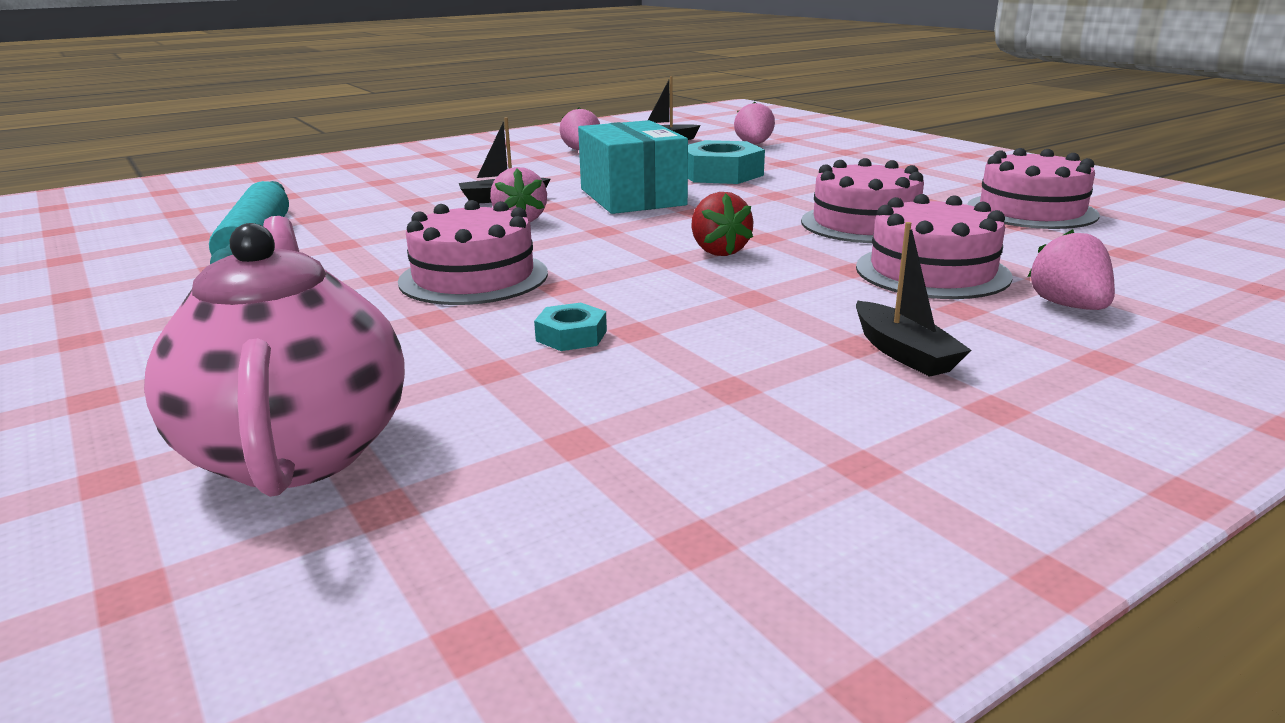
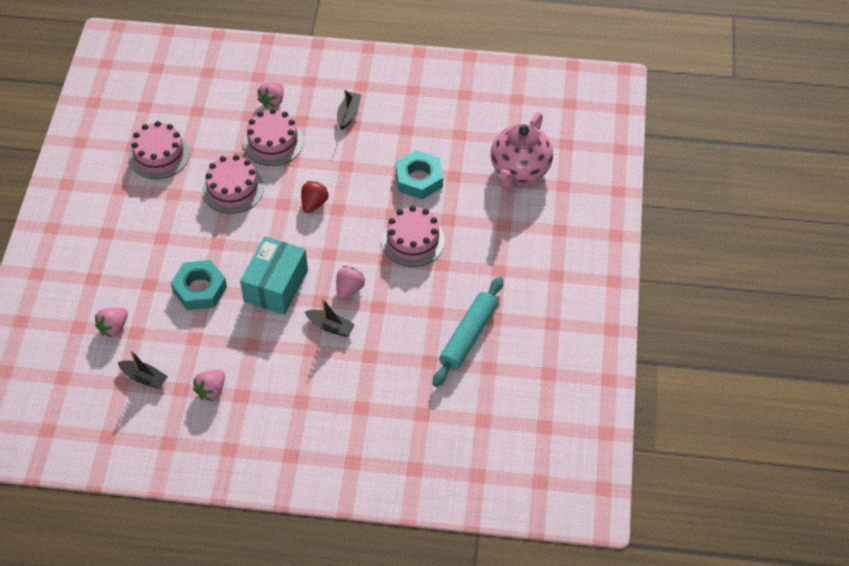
camera: 140 degrees left, 30 degrees up
(571, 336) = (419, 179): turquoise nut -> turquoise nut, size x2.00

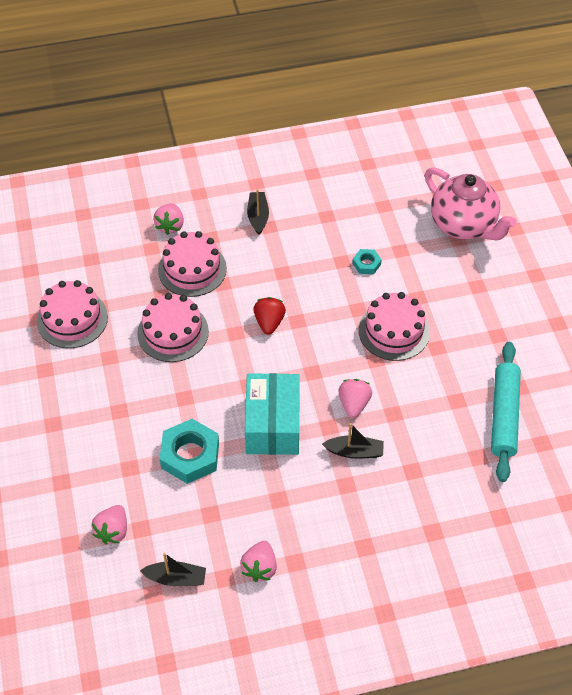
camera: 20 degrees left, 0 degrees up
(419, 179) = (366, 264): turquoise nut -> turquoise nut, size x0.50
(519, 170) = (463, 225): pink teapot -> pink teapot turned 45 degrees counterclockwise

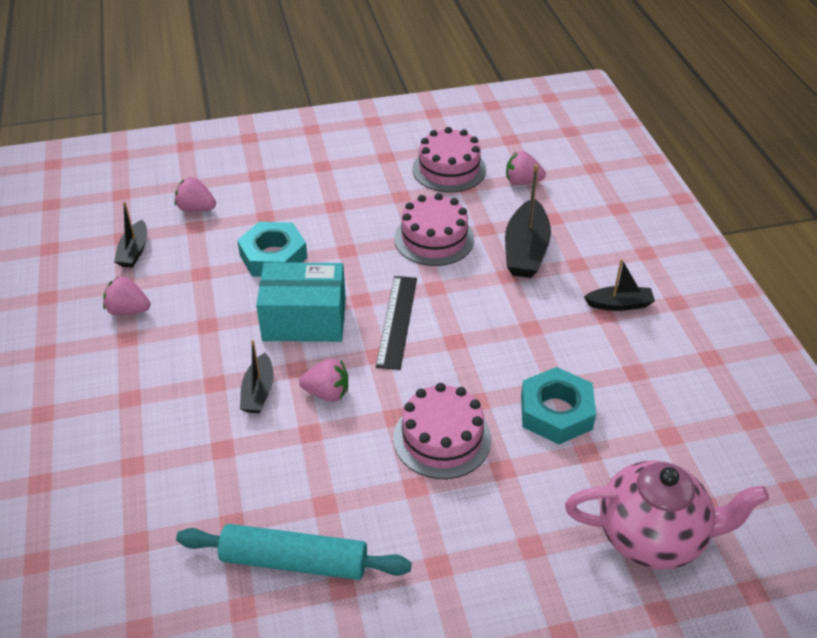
camera: 90 degrees right, 10 degrees down
(170, 226) = (589, 231): pink strawberry -> pink strawberry (522, 182)
(192, 269) = (526, 250): pink cake -> black boat
(269, 322) = (451, 316): red strawberry -> none
(275, 359) = (397, 321): none -> black ruler
(366, 264) = (556, 412): turquoise nut -> turquoise nut, size x2.00
(463, 225) = (652, 536): pink teapot -> pink teapot turned 135 degrees counterclockwise

